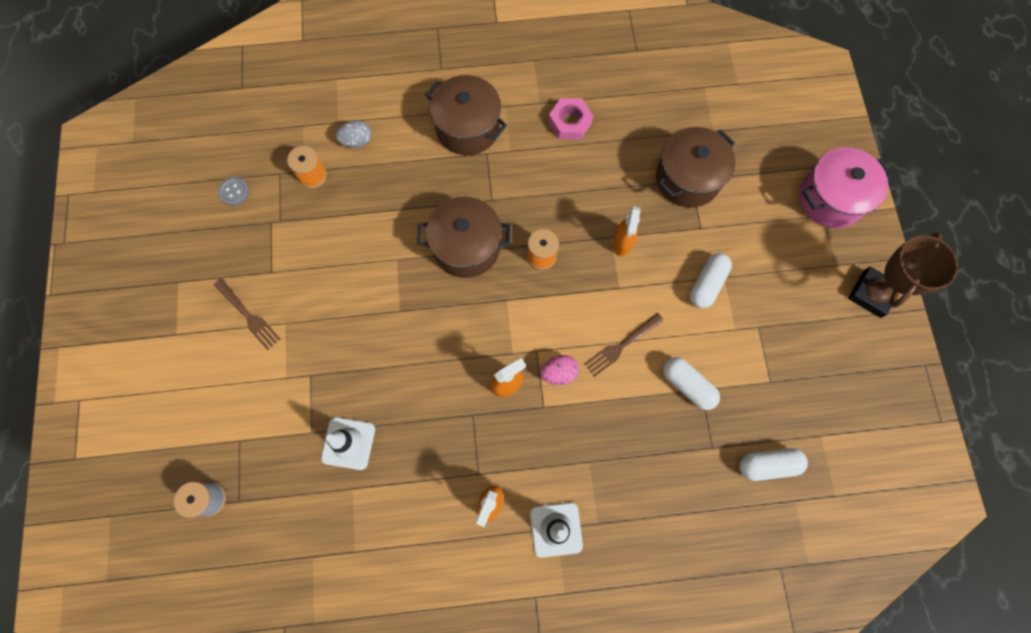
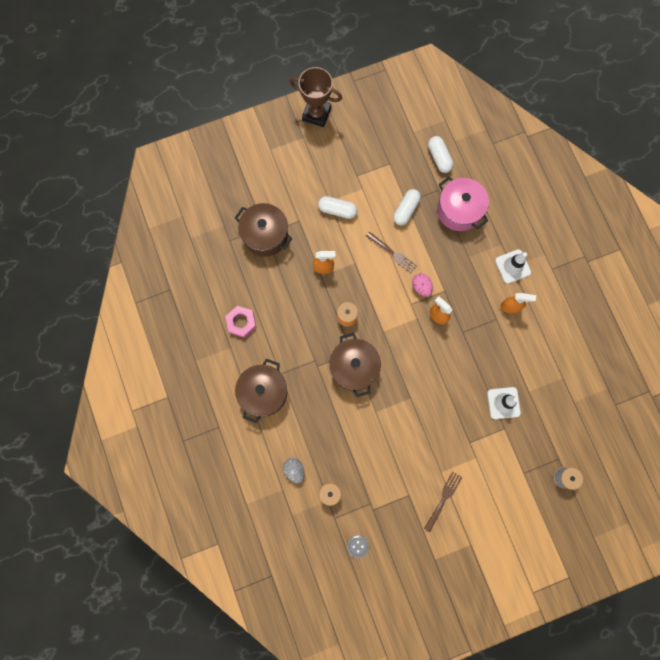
camera: 105 degrees left, 5 degrees up
(830, 199) = (257, 145): pink pot -> pink pot (459, 210)

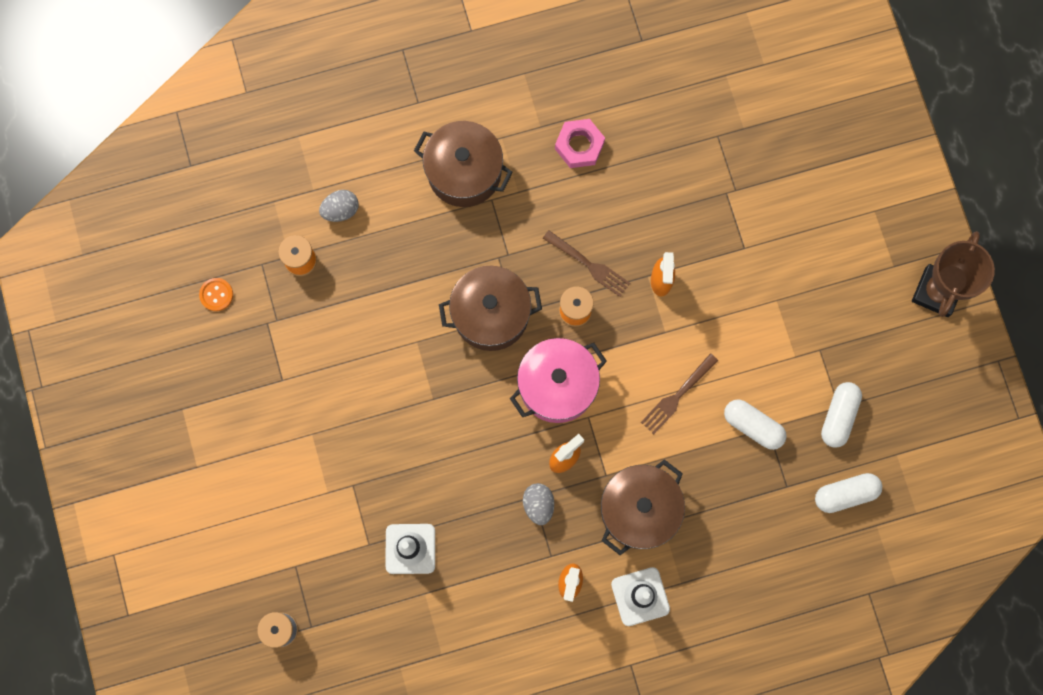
camera: 95 degrees right, 0 degrees up
(265, 235) = (722, 192): brown pot -> brown pot (639, 510)
(337, 210) = (759, 312): white capsule -> white capsule (838, 416)
(357, 546) = (216, 295): grey button -> orange button
(421, 287) = (616, 436): pink egg -> none
(443, 499) = (269, 432): brown fork -> brown fork (588, 264)
(459, 210) = (746, 516): pink pot -> pink pot (557, 385)
(467, 329) = (538, 505): none -> grey egg

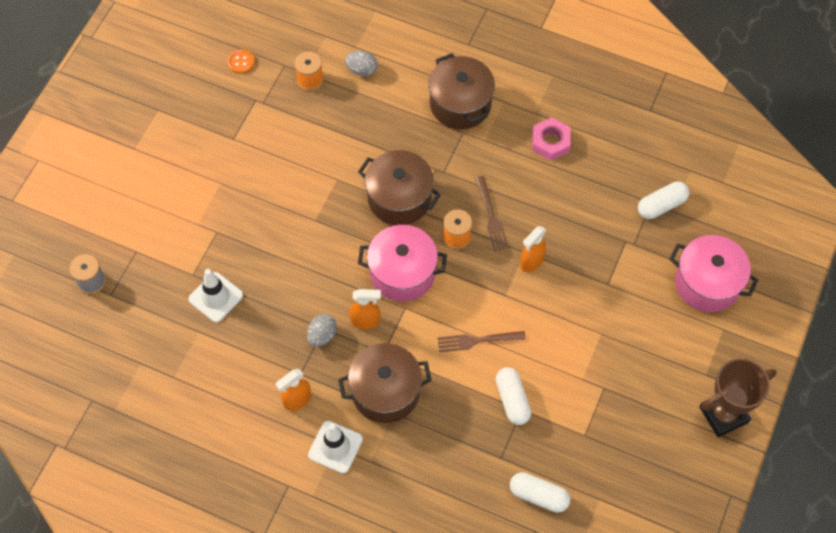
camera: 40 degrees right, 15 degrees down
(827, 177) = (707, 283): none -> pink pot
(838, 416) = (579, 441): white capsule -> white capsule (661, 205)

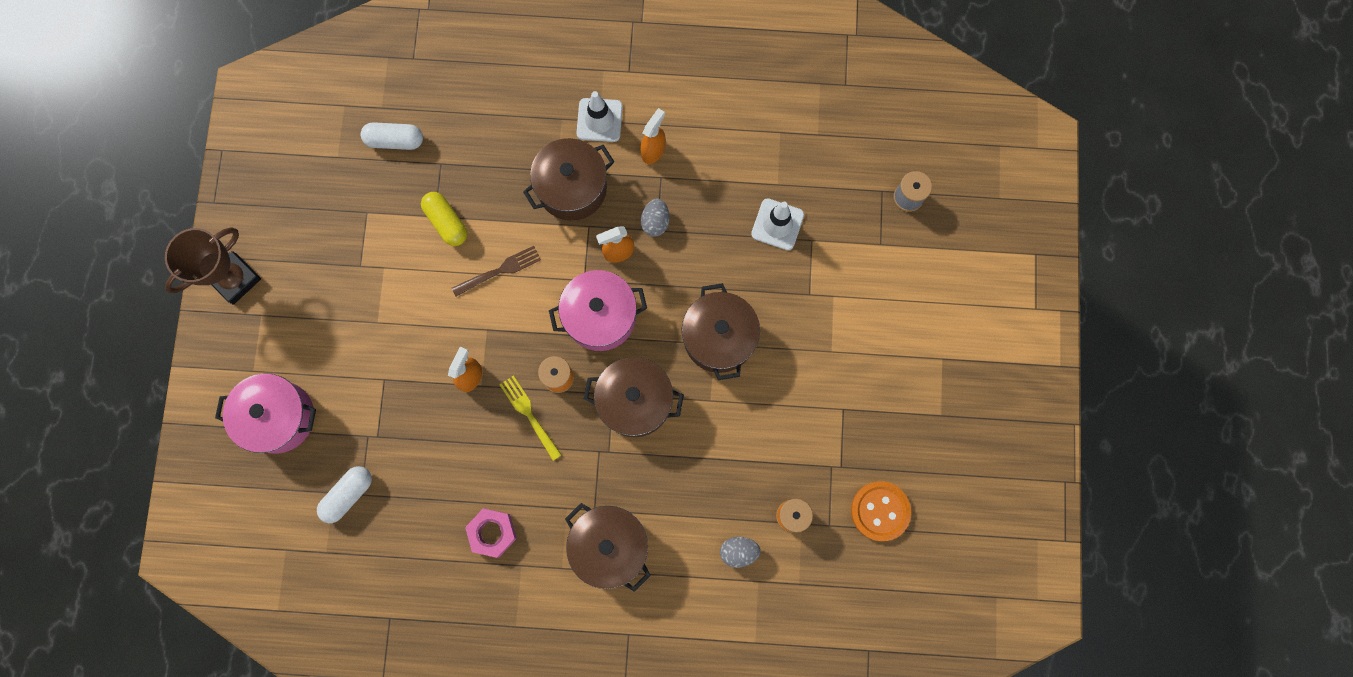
camera: 160 degrees right, 15 degrees up
(241, 62) = (880, 511): orange button -> orange button, size x1.80
(309, 223) = (719, 338): none -> brown pot
(491, 216) = (530, 415): brown fork -> yellow fork
(512, 400) = (446, 222): white capsule -> yellow capsule

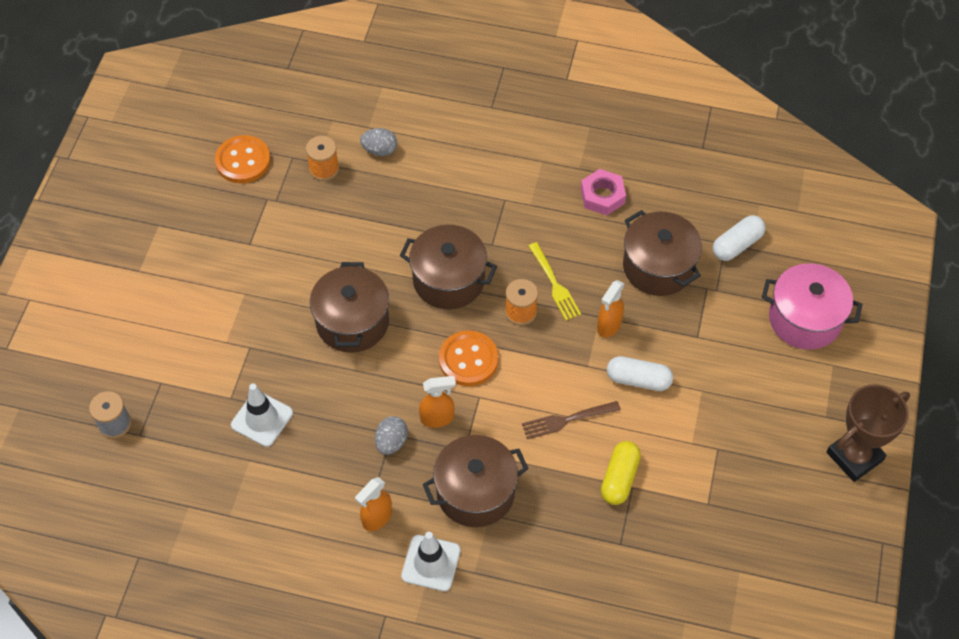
camera: 170 degrees left, 20 degrees down
(395, 140) = (671, 579): white capsule -> white capsule (638, 380)
(446, 222) = (619, 478): yellow capsule -> yellow capsule turned 45 degrees clockwise
(600, 316) = (468, 360): pink pot -> orange button
(610, 546) = (495, 170): brown pot -> brown pot (658, 267)

